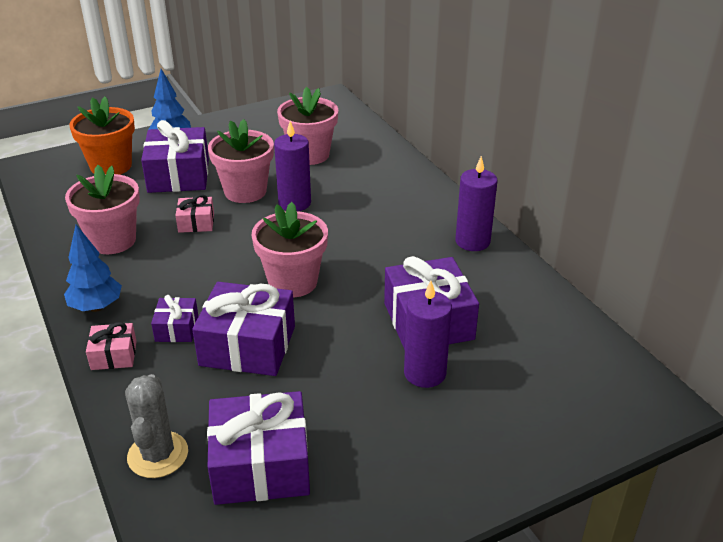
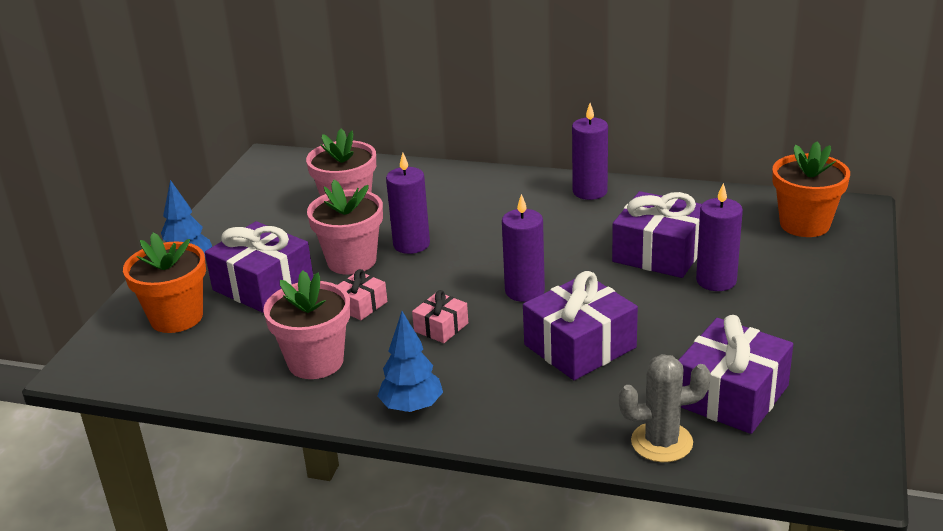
camera: 45 degrees left, 5 degrees down
(114, 355) = (499, 421): pink gift -> pink gift (441, 327)
(158, 455) = (661, 442): grey cactus -> grey cactus turned 45 degrees counterclockwise
(177, 328) = (507, 373): purple gift -> none
(293, 282) = (524, 291): pink flower pot -> purple candle
(587, 383) = (804, 224): none -> orange flower pot

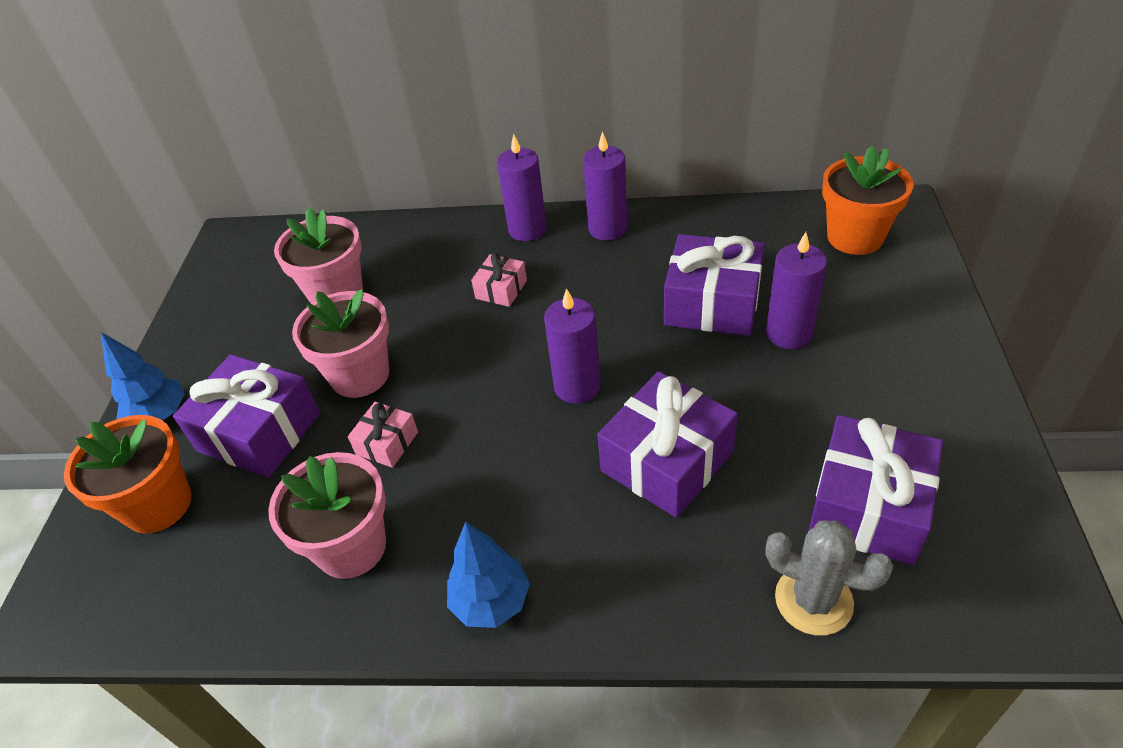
camera: 10 degrees left, 15 degrees up
(411, 244) = (425, 338): purple candle -> purple candle (527, 229)
(441, 327) = (493, 461): pink gift -> pink gift (501, 289)
(661, 442) = (813, 600): grey cactus -> grey cactus turned 45 degrees clockwise

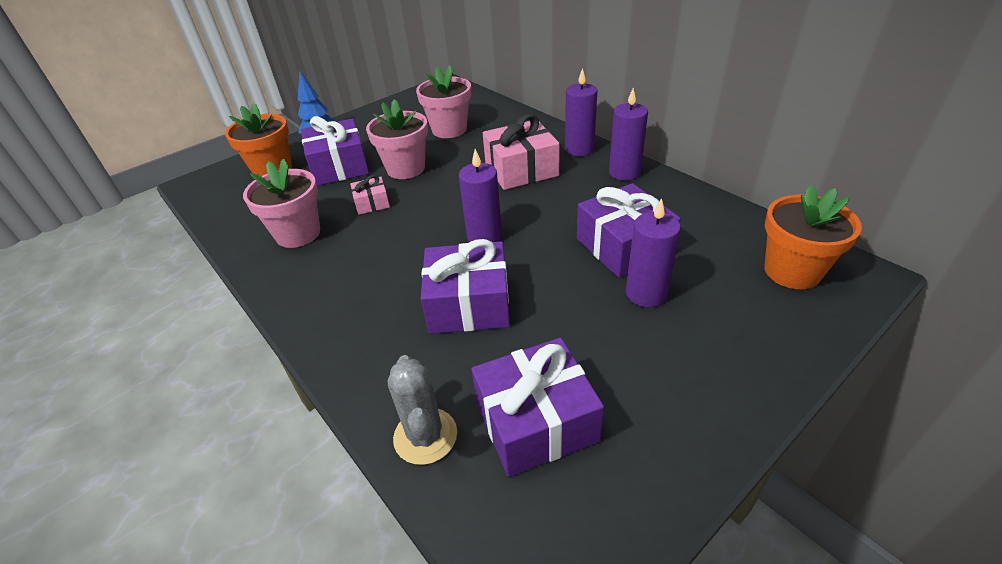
camera: 45 degrees right, 5 degrees down
(491, 602) = (304, 298): blue tree -> none
(501, 289) = (521, 169): pink gift -> pink gift, size x1.96

